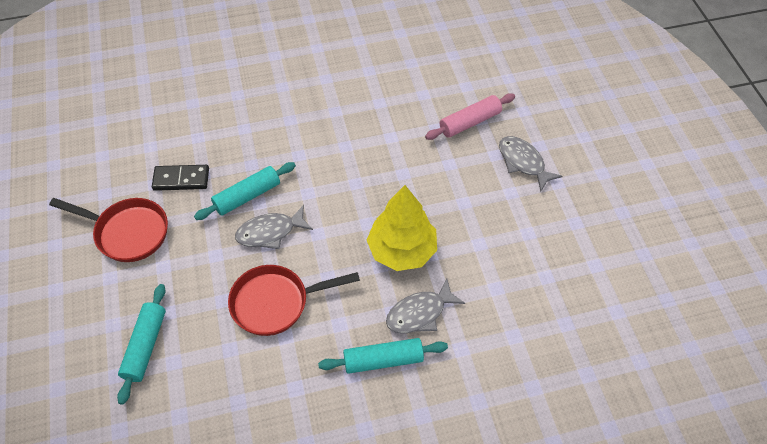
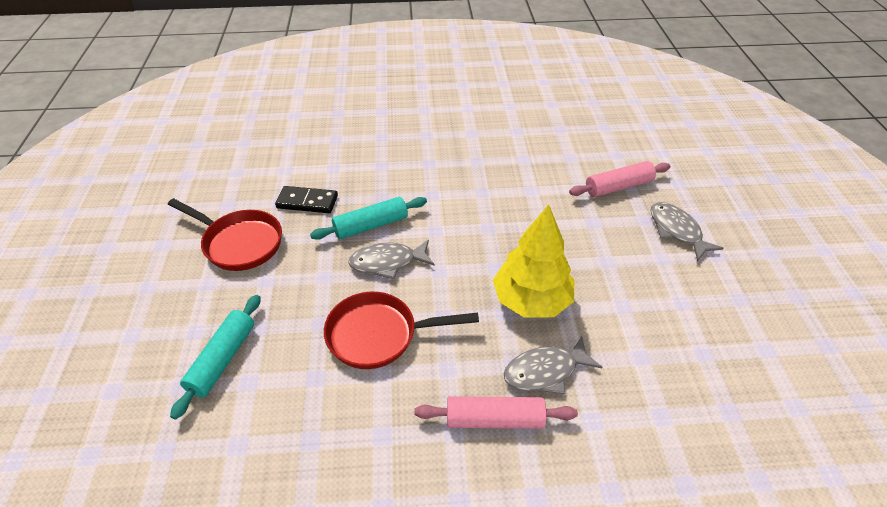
camera: 10 degrees right, 10 degrees down
(383, 360) = (494, 419): turquoise rolling pin -> pink rolling pin

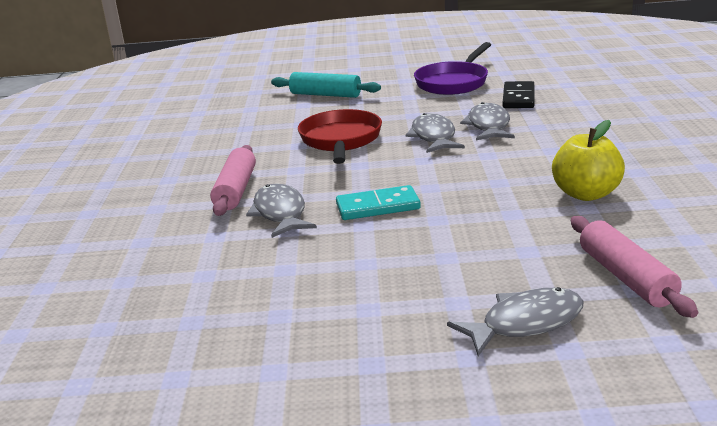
camera: 95 degrees right, 20 degrees down
(239, 243) = (453, 82): red pan -> purple pan
(371, 225) = (488, 126): turquoise rolling pin -> grey fish
(511, 188) = (586, 194): none -> yellow apple
(531, 300) = (378, 207): yellow tree -> turquoise domino

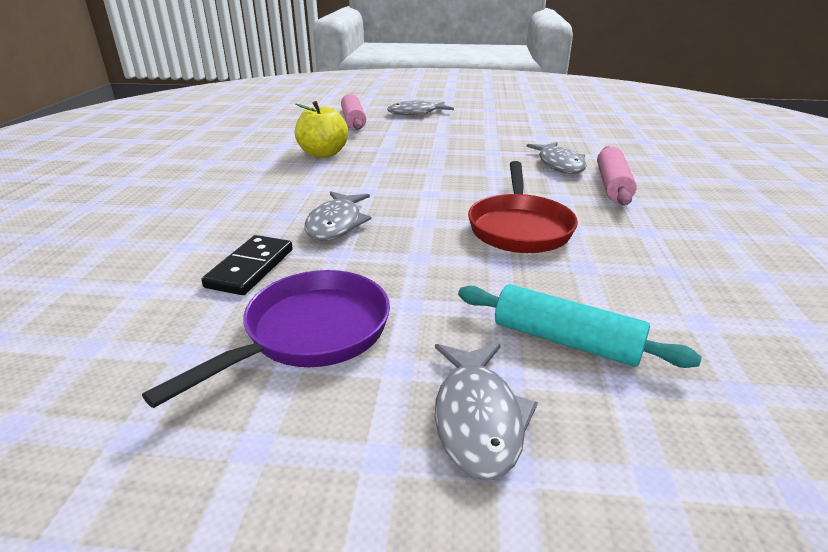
camera: 175 degrees left, 5 degrees up
(378, 207) = (480, 161): turquoise domino -> none
(434, 137) = (408, 217): grey fish -> grey fish (477, 418)

